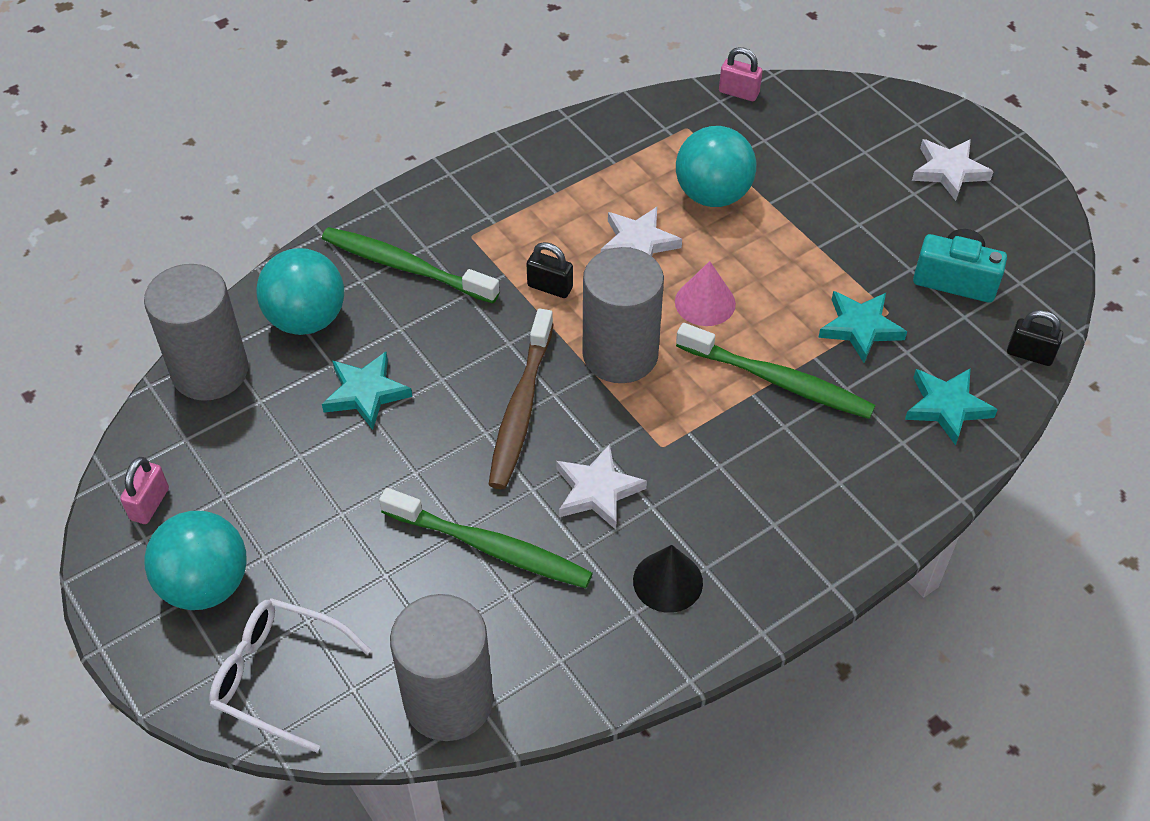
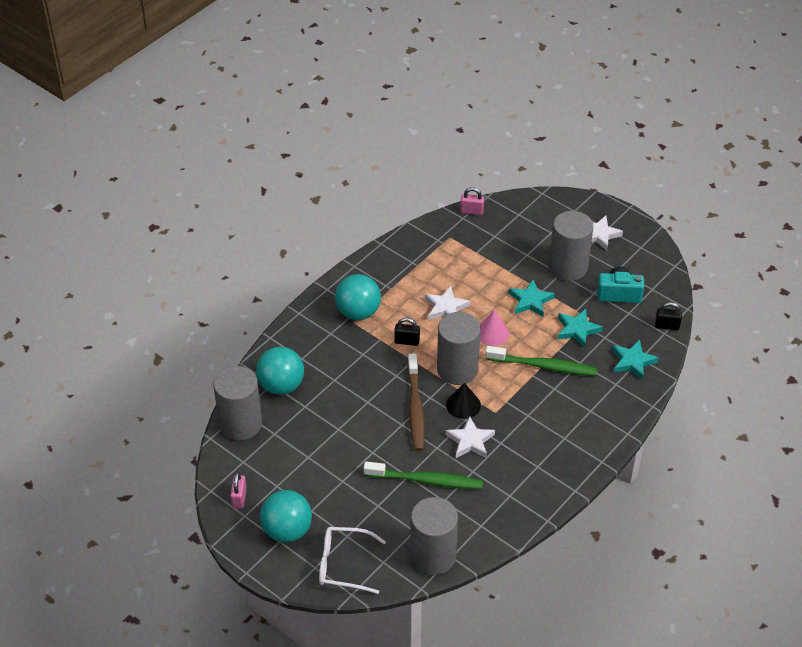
camera: 15 degrees left, 5 degrees down
(366, 393) = (330, 417): turquoise star -> turquoise star (530, 301)
(405, 267) = (324, 346): green toothbrush -> none
(667, 581) = (521, 477): black cone -> black cone (463, 405)
(712, 195) = (477, 273): turquoise ball -> turquoise ball (358, 312)
(877, 215) = (568, 267): none -> grey cylinder

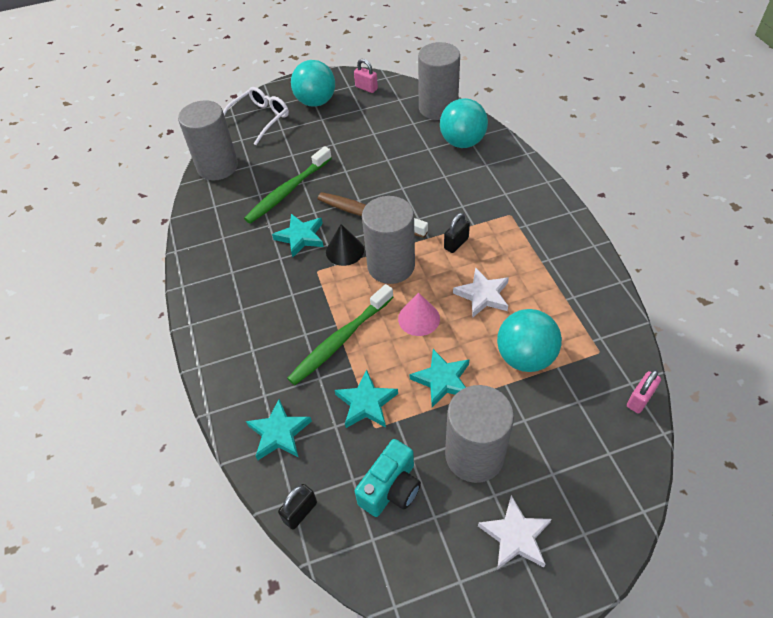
camera: 125 degrees right, 5 degrees up
(358, 312) = (521, 223): turquoise ball -> turquoise ball (525, 357)
(470, 441) = (301, 237): white star -> turquoise star

